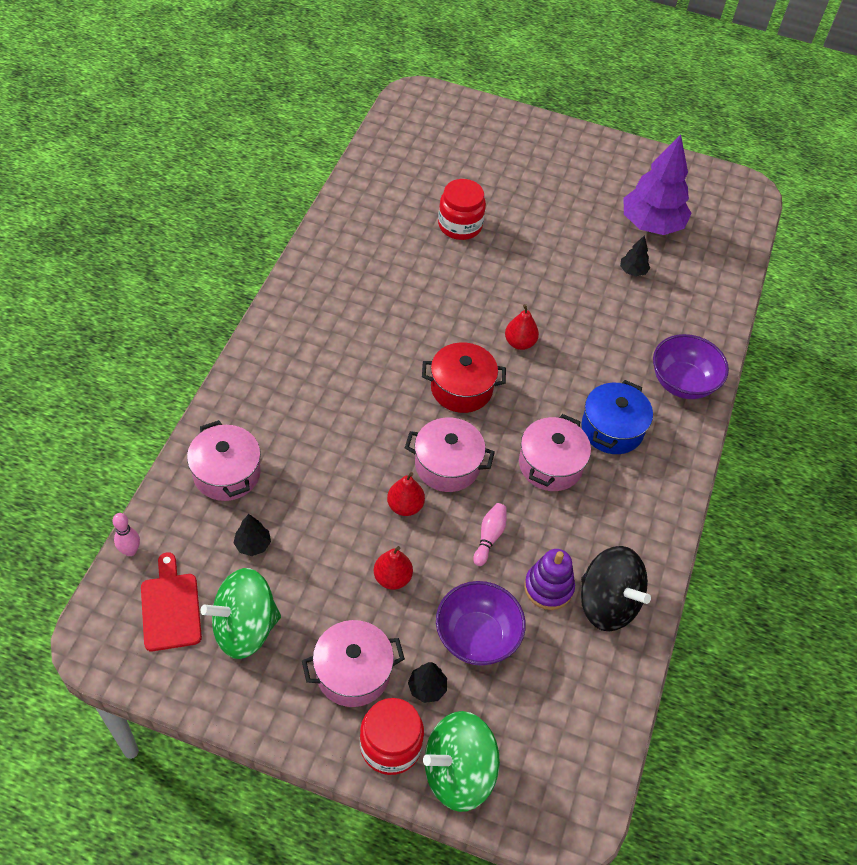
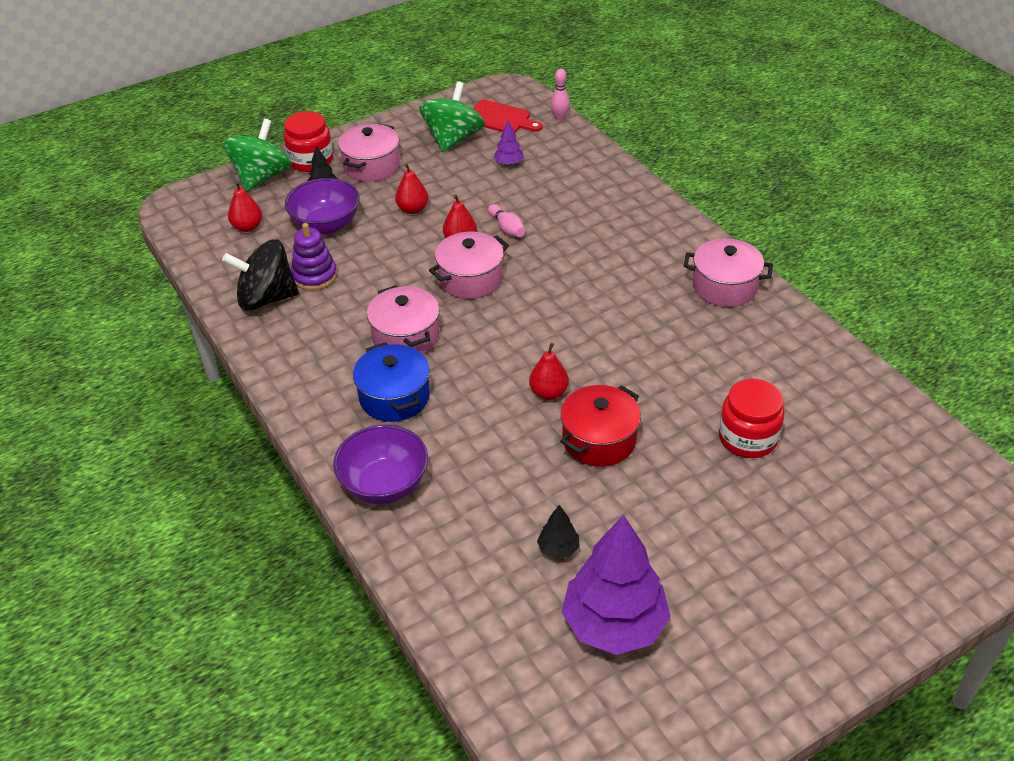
camera: 135 degrees right, 10 degrees down
(227, 473) = (580, 174): pink pot -> pink pot (724, 286)
(253, 545) = (509, 163): black tree -> purple tree
(461, 388) = (535, 326): red pot -> red pot (599, 440)
(489, 537) = (387, 268): pink bowling pin -> pink bowling pin (507, 228)
(540, 709) = (247, 227): none -> red pear

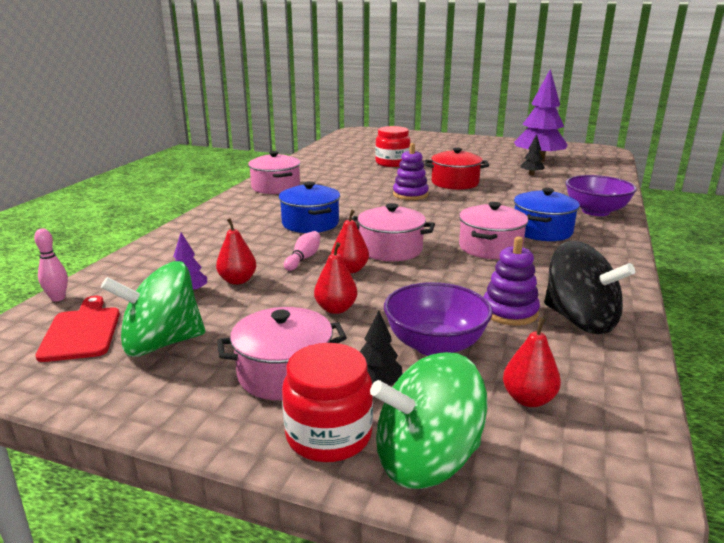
camera: 130 degrees left, 20 degrees down
(548, 392) = (447, 199): red pear -> red pear (237, 280)
(581, 263) = (310, 223): none -> blue pot
(595, 373) = (410, 194): none -> purple stacking toy

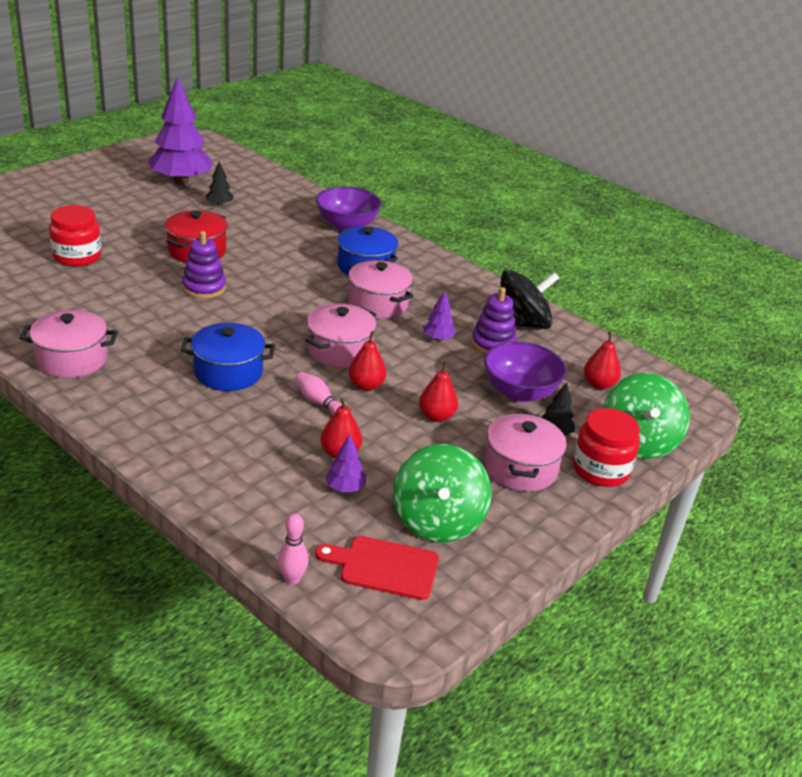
camera: 70 degrees left, 10 degrees up
(474, 283) = (438, 339): none -> purple tree

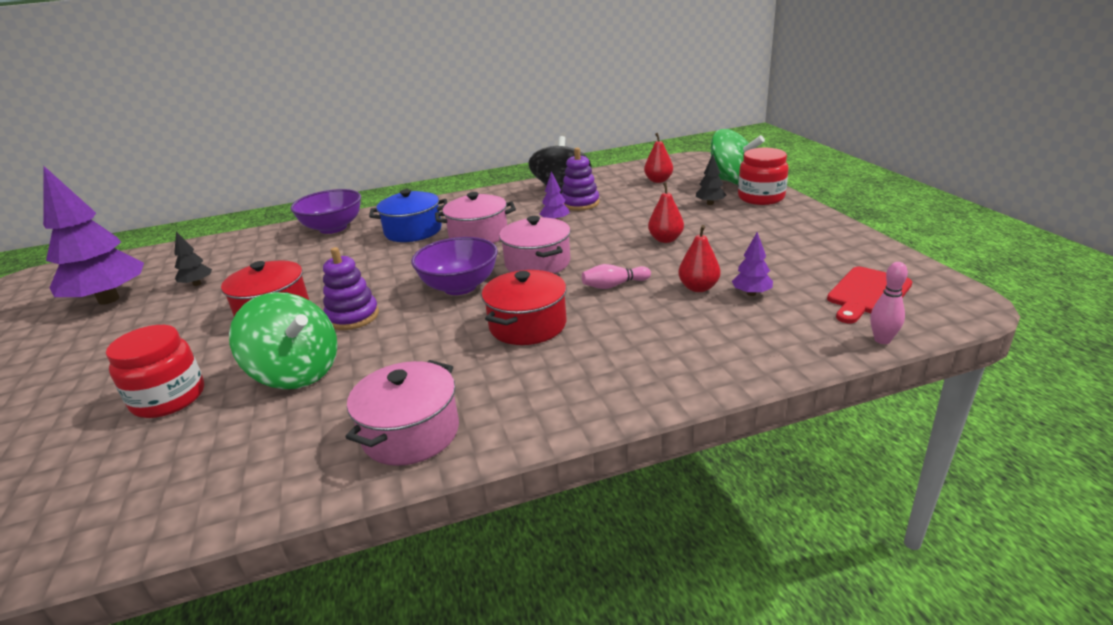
camera: 55 degrees left, 5 degrees down
(228, 372) = (527, 325): blue pot -> red pot
(366, 386) = (602, 260): red pear -> none
(438, 521) = (808, 262): green spinning top -> green spinning top (296, 373)
(519, 392) = (651, 206): purple bowl -> purple bowl (460, 287)
(520, 468) = (749, 222): pink pot -> none

